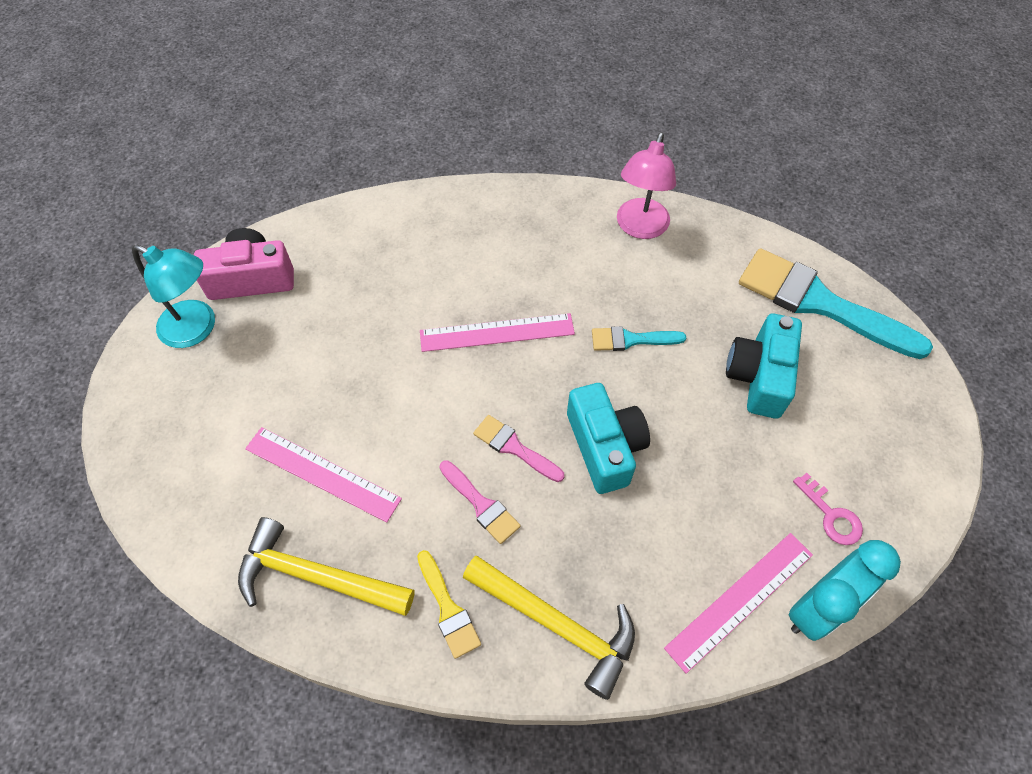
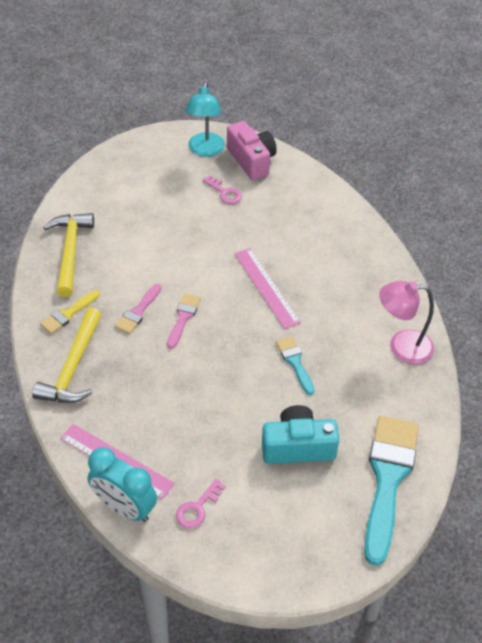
camera: 70 degrees right, 10 degrees down
(298, 329) = (224, 192): none -> pink key
(322, 473) = (132, 234): pink ruler -> none
(605, 447) = (202, 365): turquoise camera -> none

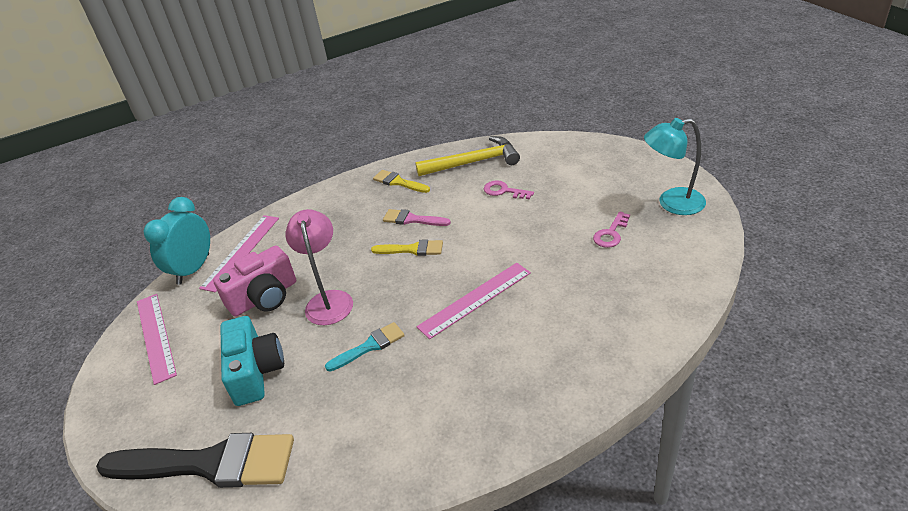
camera: 85 degrees right, 10 degrees down
(73, 367) = (339, 202): yellow hammer -> none
(183, 318) = (412, 249): pink brush -> yellow brush
(197, 508) = (188, 313): pink key -> pink key (504, 191)
(221, 536) = (156, 336): none -> pink ruler
(251, 160) = (681, 241): pink camera -> pink camera (264, 297)
(388, 479) = (209, 464): turquoise brush -> black brush
(401, 347) = (414, 448): pink lamp -> pink lamp (328, 300)

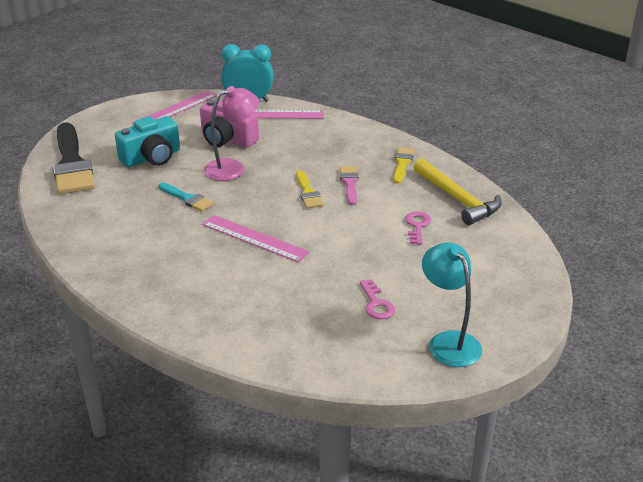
camera: 65 degrees right, 5 degrees down
(611, 233) = (376, 304): pink key -> pink key turned 120 degrees counterclockwise

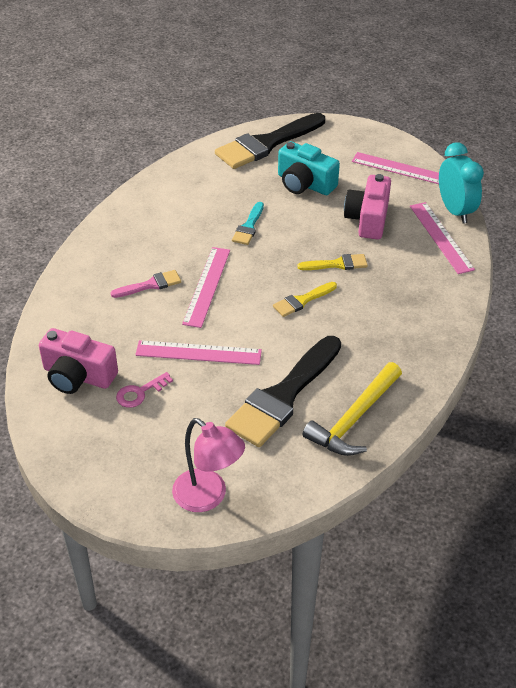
camera: 70 degrees right, 10 degrees up
(232, 168) = (317, 238): pink lamp -> pink lamp (208, 497)
(333, 340) = (78, 376): none -> pink camera
(341, 260) = (198, 352): none -> pink ruler
(349, 183) = (336, 326): pink brush -> pink brush (150, 285)
(402, 164) = (401, 358): yellow brush -> yellow brush (337, 264)
(417, 226) = (283, 396): pink key -> black brush
(448, 342) = (101, 456): turquoise lamp -> none

